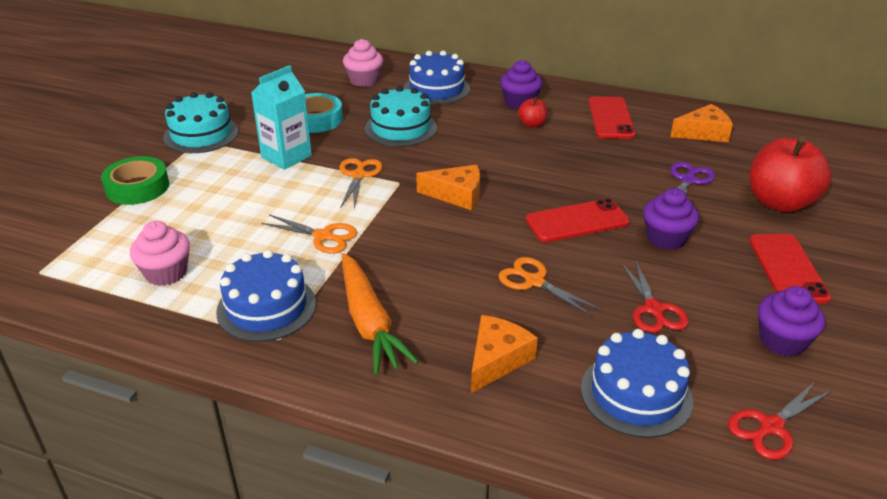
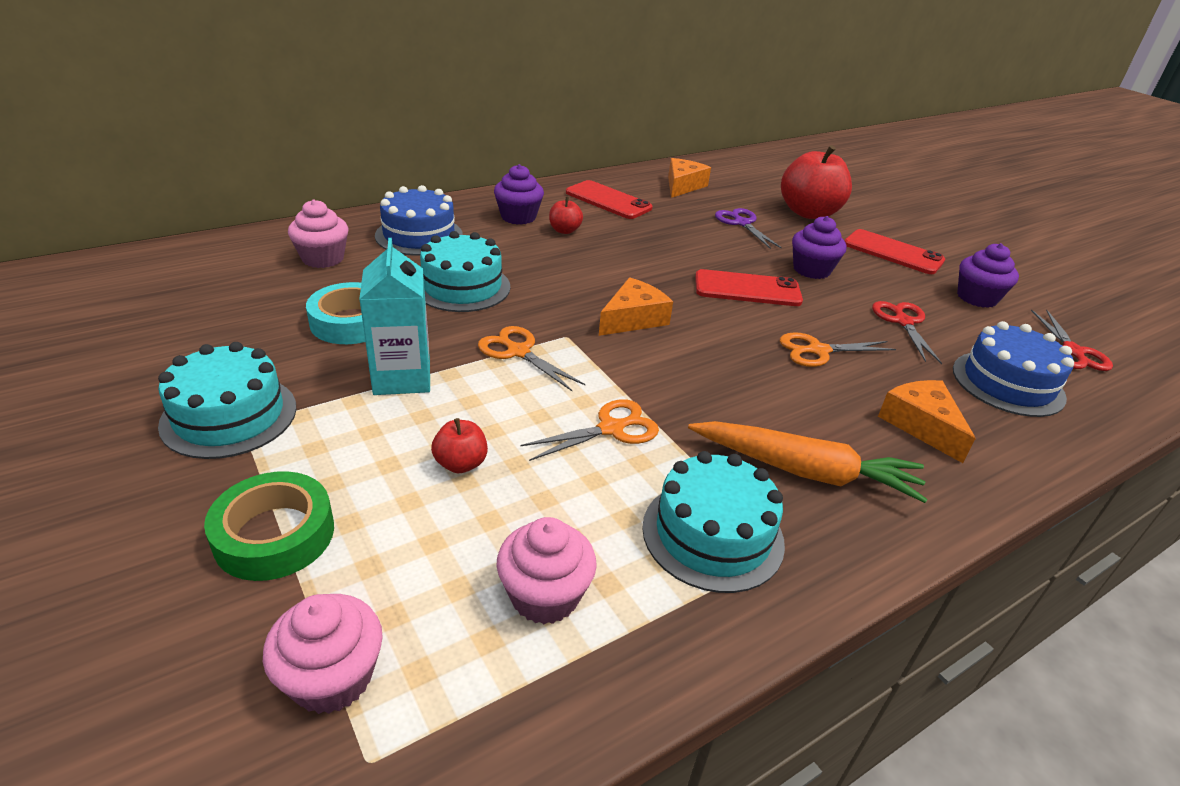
camera: 55 degrees left, 0 degrees up
(72, 243) = (332, 678): none -> pink cupcake
(236, 206) = (461, 464): none -> red apple
(266, 307) = (712, 534): blue cake -> turquoise cake
(577, 221) = (747, 289): red phone -> red phone turned 75 degrees clockwise
(654, 309) = (903, 322): red scissors -> red scissors turned 120 degrees counterclockwise

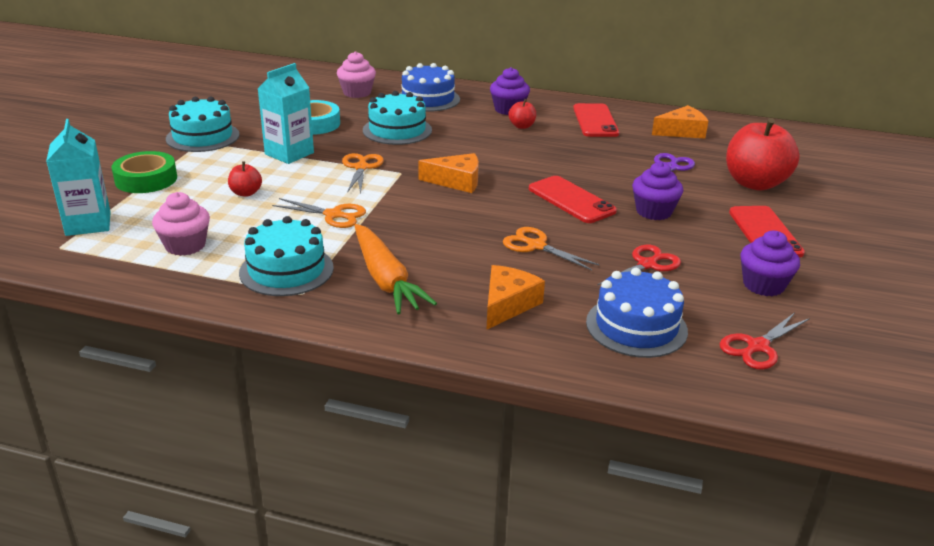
camera: 50 degrees right, 5 degrees down
(332, 678) = (88, 224): pink cupcake -> turquoise carton

